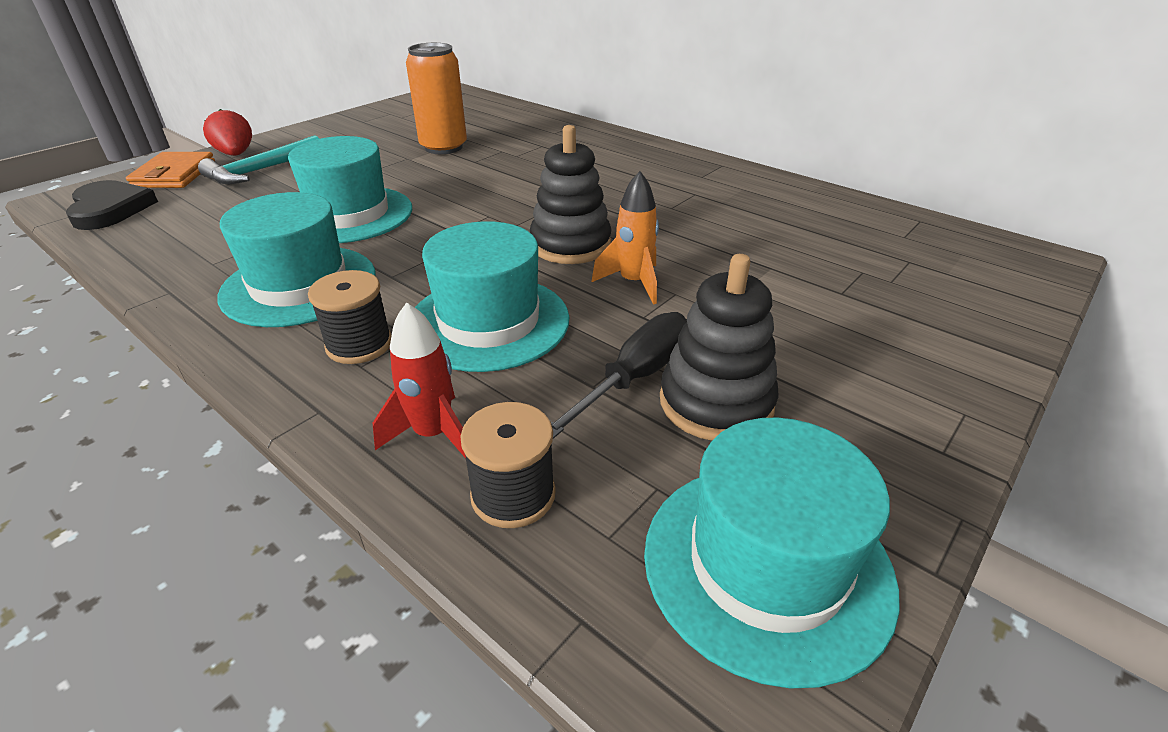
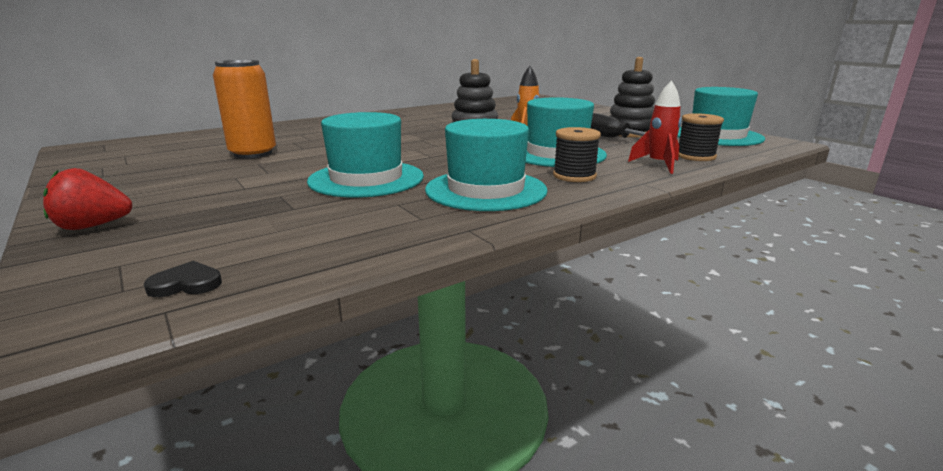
camera: 75 degrees left, 15 degrees down
(110, 209) = (186, 284): black heart -> black heart, size x0.51
(174, 174) = (106, 256): orange wallet -> none
(261, 170) = (187, 211): turquoise hammer -> none

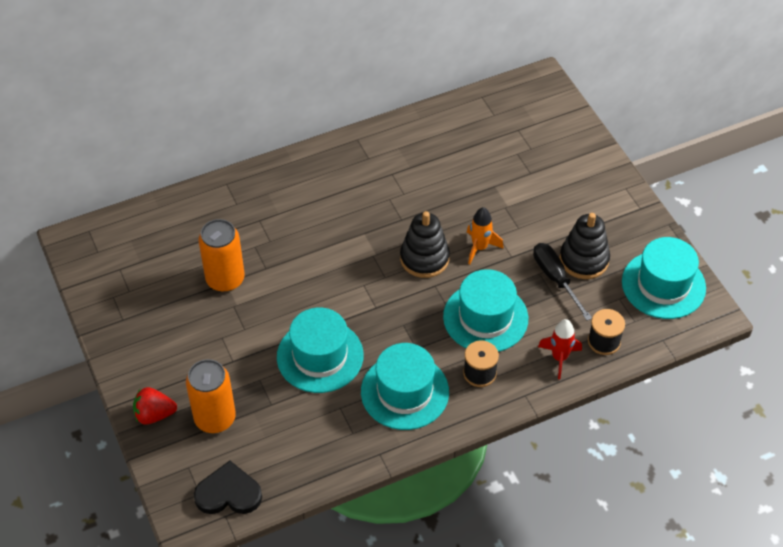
camera: 10 degrees right, 30 degrees up
(186, 284) = (228, 493): black heart -> black heart, size x1.98
(197, 222) = (215, 418): none -> orange can

